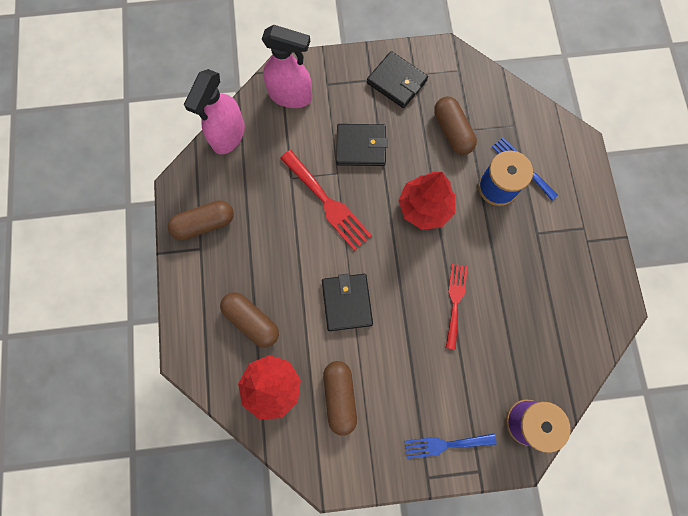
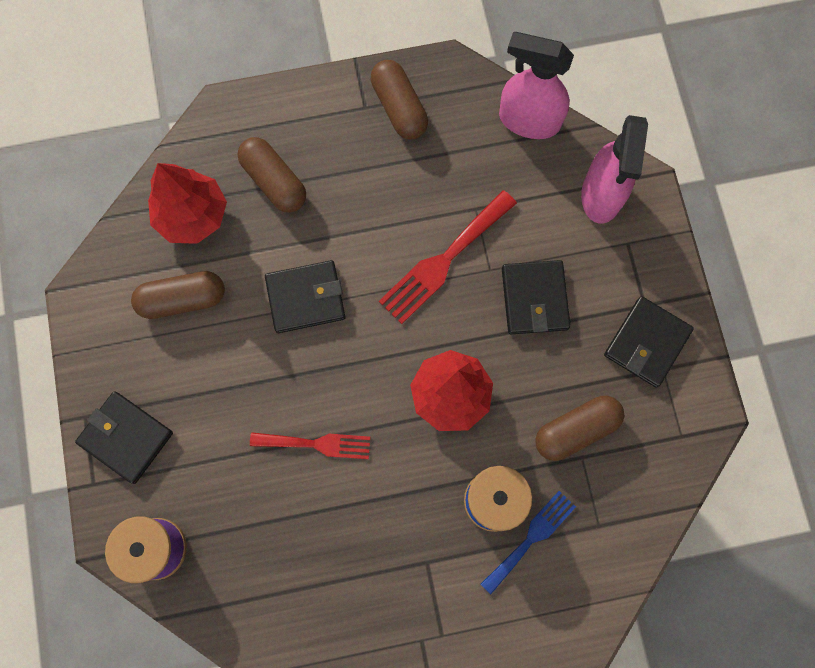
camera: 85 degrees right, 0 degrees up
(252, 321) = (274, 181): brown capsule -> brown capsule turned 75 degrees counterclockwise
(445, 444) = (126, 438): blue fork -> black wallet

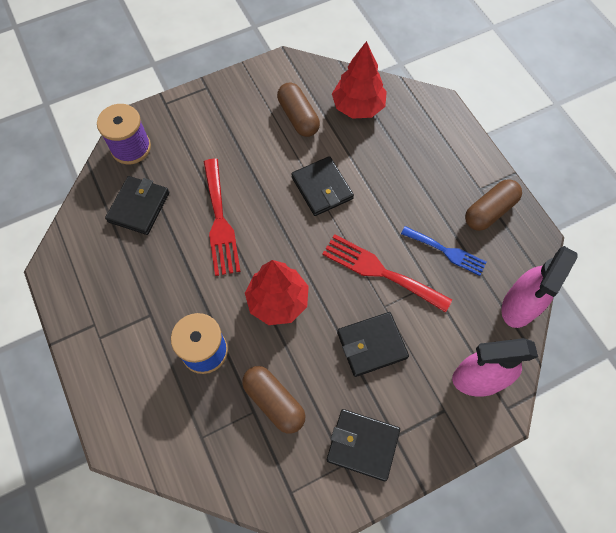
camera: 75 degrees right, 10 degrees down
(126, 438) = (198, 112): black wallet -> black wallet (139, 207)
(274, 181) = (400, 147): brown capsule -> none
(316, 444) = (220, 221): red fork -> red fork, size x1.51
(528, 120) = (519, 306): pink spray bottle -> pink spray bottle turned 150 degrees counterclockwise
(531, 538) = (181, 386): blue fork -> blue fork (446, 251)

